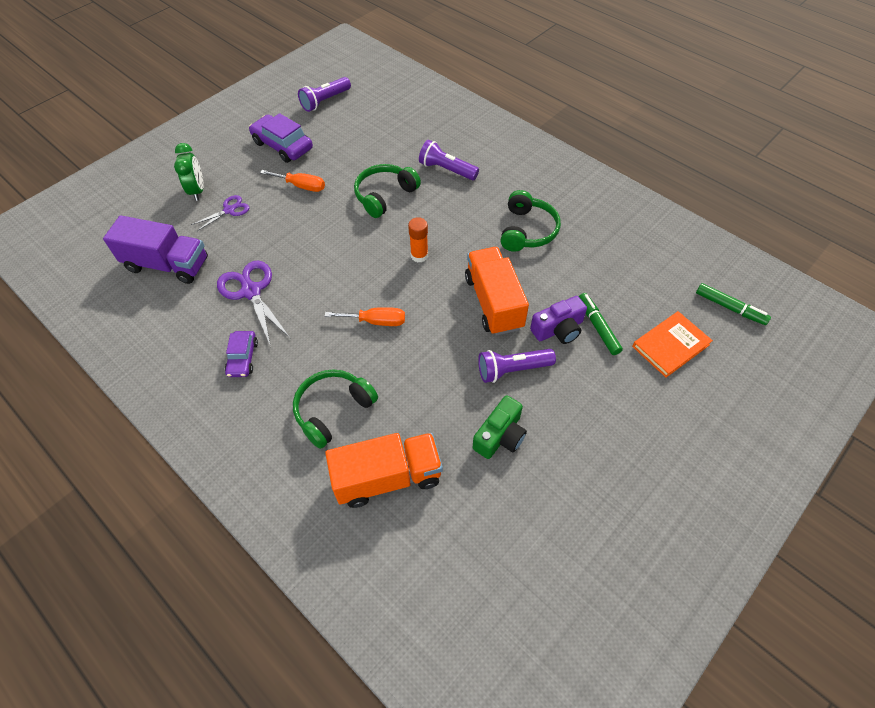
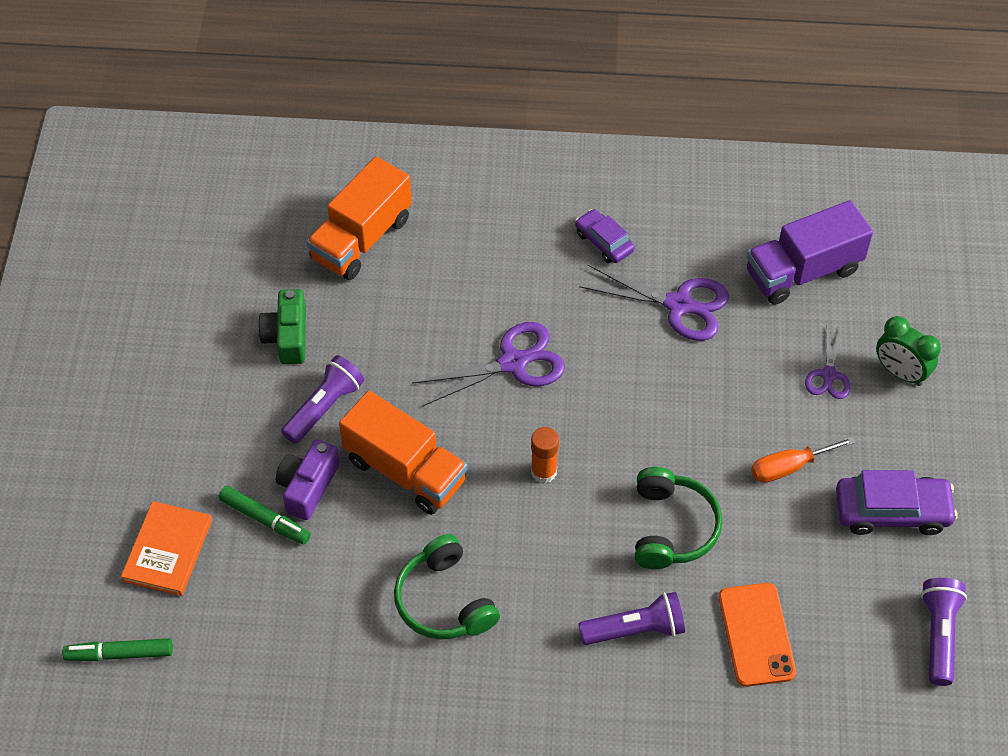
camera: 140 degrees right, 0 degrees up
(333, 410) = (466, 256): green headphones -> none
(376, 321) = (513, 363): orange screwdriver -> purple scissors
(397, 140) = (756, 634): none -> orange phone

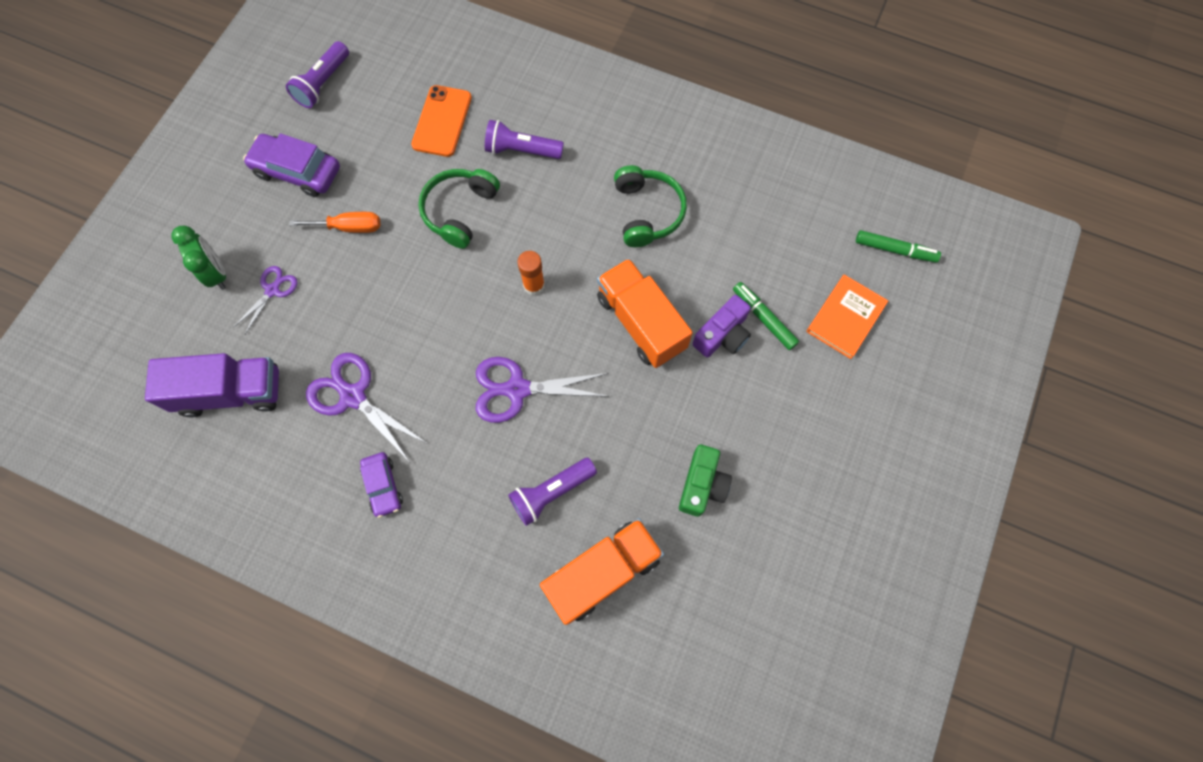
camera: 160 degrees left, 15 degrees up
(324, 407) = (689, 402): purple flashlight -> purple flashlight (551, 492)

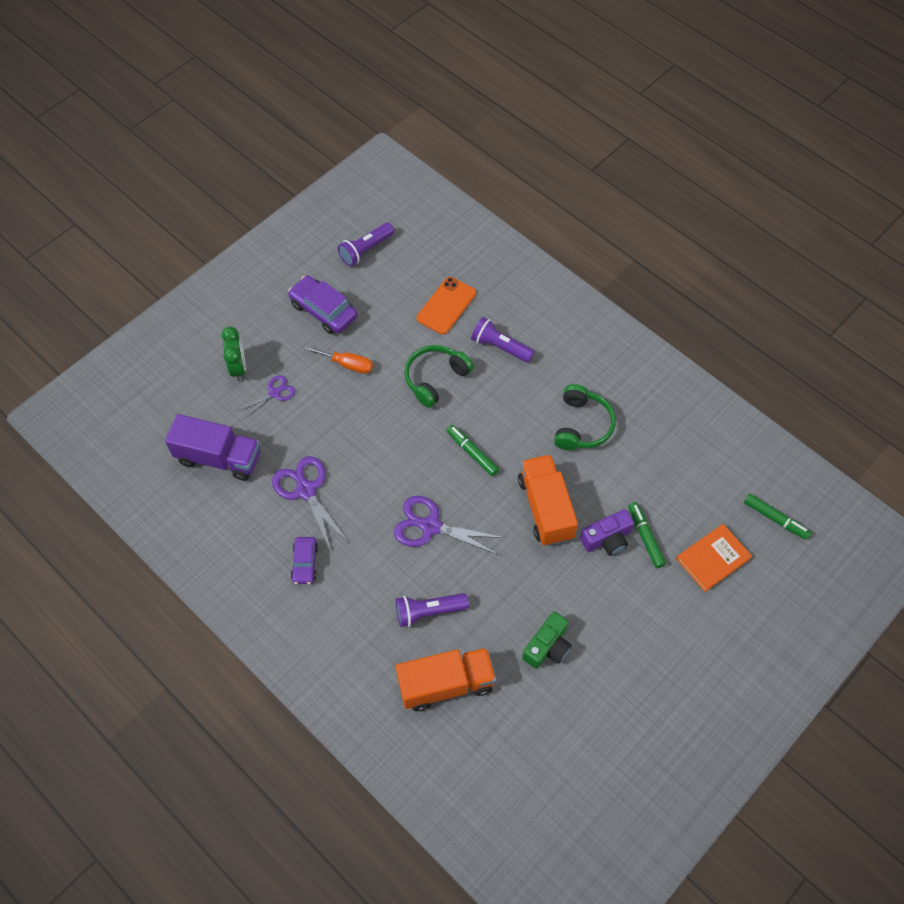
camera: 20 degrees right, 10 degrees down
(534, 285) = (472, 452): orange glue stick -> green marker

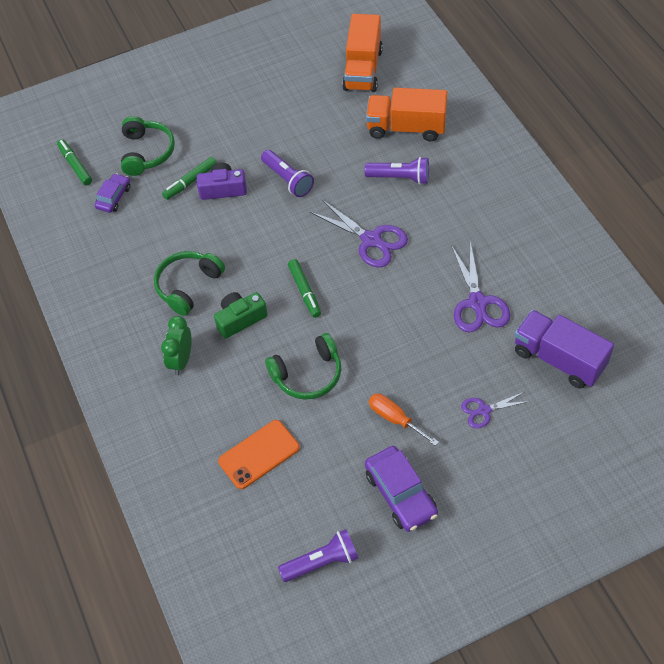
camera: 155 degrees left, 5 degrees down
(238, 368) = (517, 452): green clock -> green clock (181, 360)
(305, 563) = (496, 242): purple car -> purple car (114, 197)
(500, 347) = (224, 388): purple flashlight -> purple flashlight (288, 180)
(545, 508) = (262, 226): orange truck -> orange truck (363, 69)
(547, 646) = (314, 130): green camera -> green camera (240, 319)
(645, 537) = (190, 182): green marker -> green marker turned 45 degrees clockwise
(713, 558) = (146, 152): orange book -> green headphones

